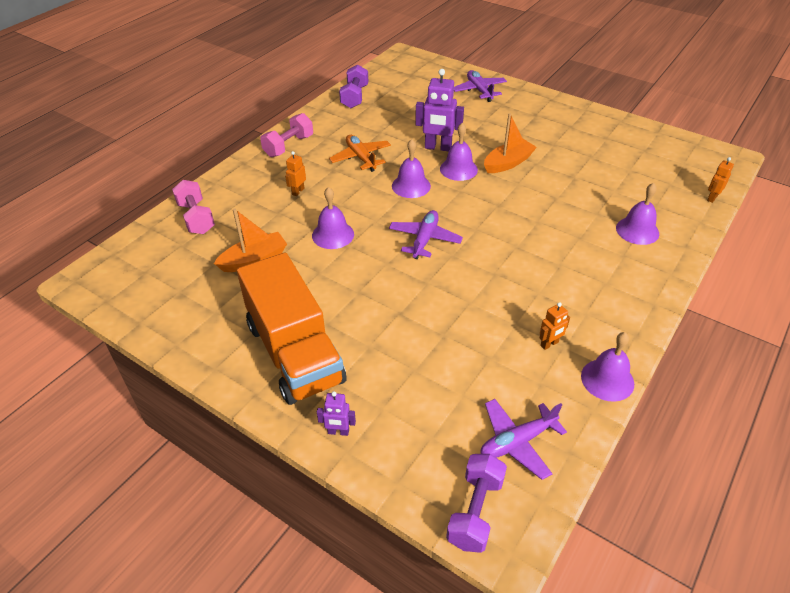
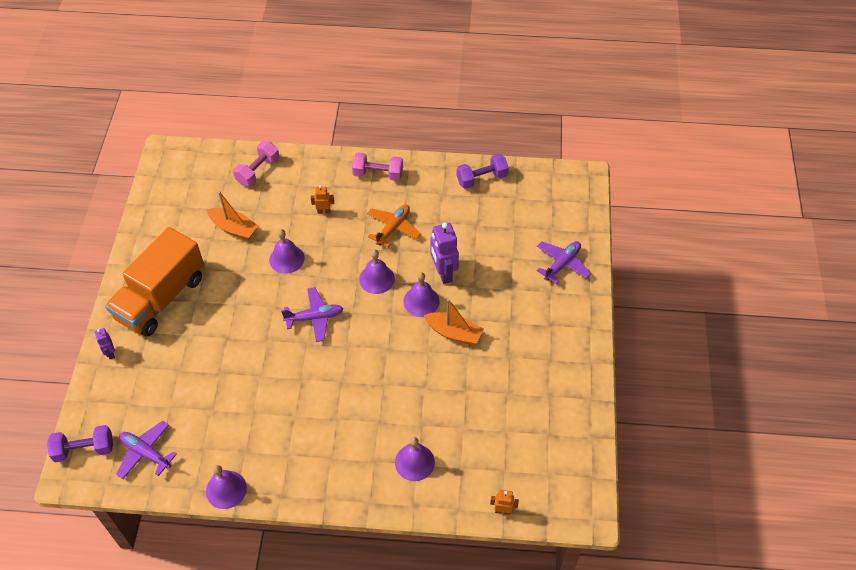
camera: 60 degrees right, 10 degrees up
(549, 344) = (243, 441): orange robot -> none

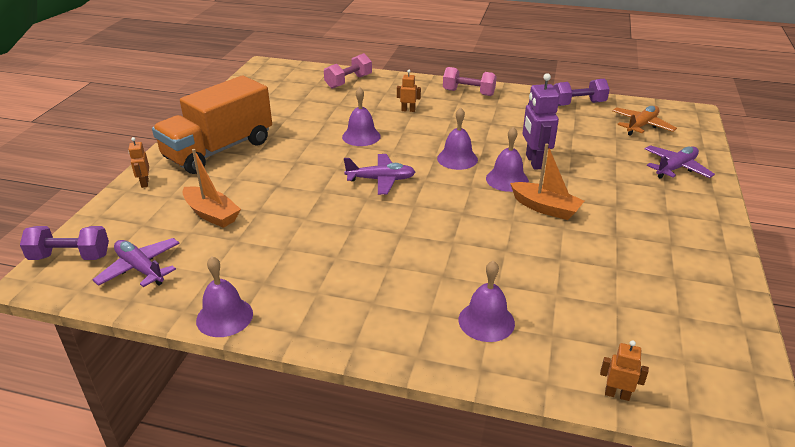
camera: 10 degrees right, 20 degrees down
(110, 353) = (144, 183): purple robot -> orange robot
(234, 228) = (313, 113): orange boat -> orange boat (211, 214)
(393, 228) = (480, 127): orange plane -> orange plane (641, 126)

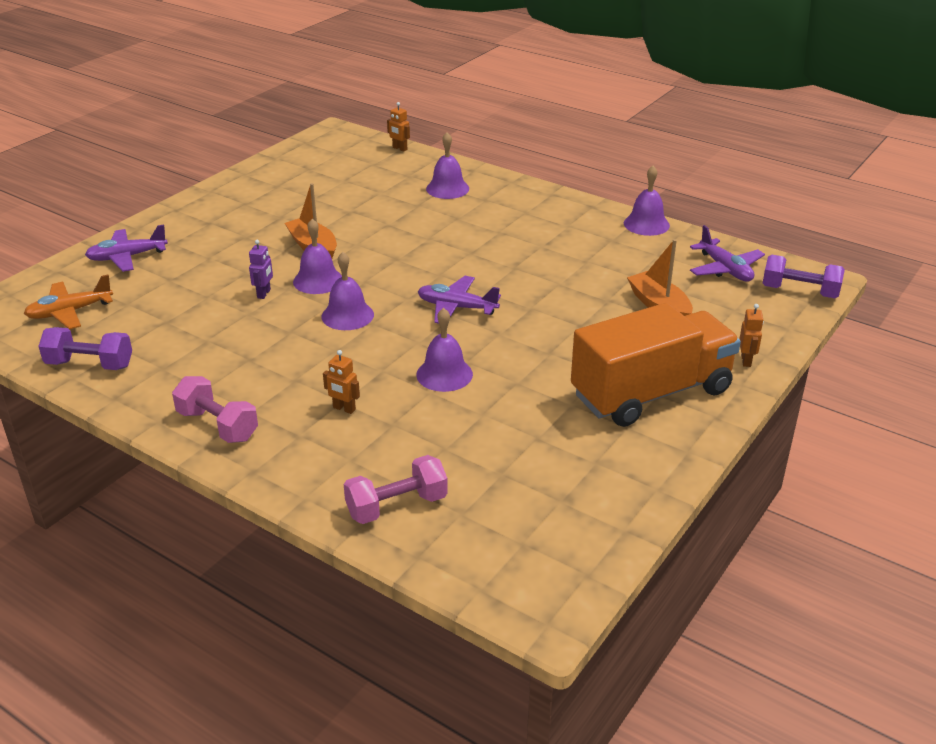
camera: 160 degrees left, 0 degrees up
(534, 162) = (264, 294): purple robot -> purple robot, size x0.53

